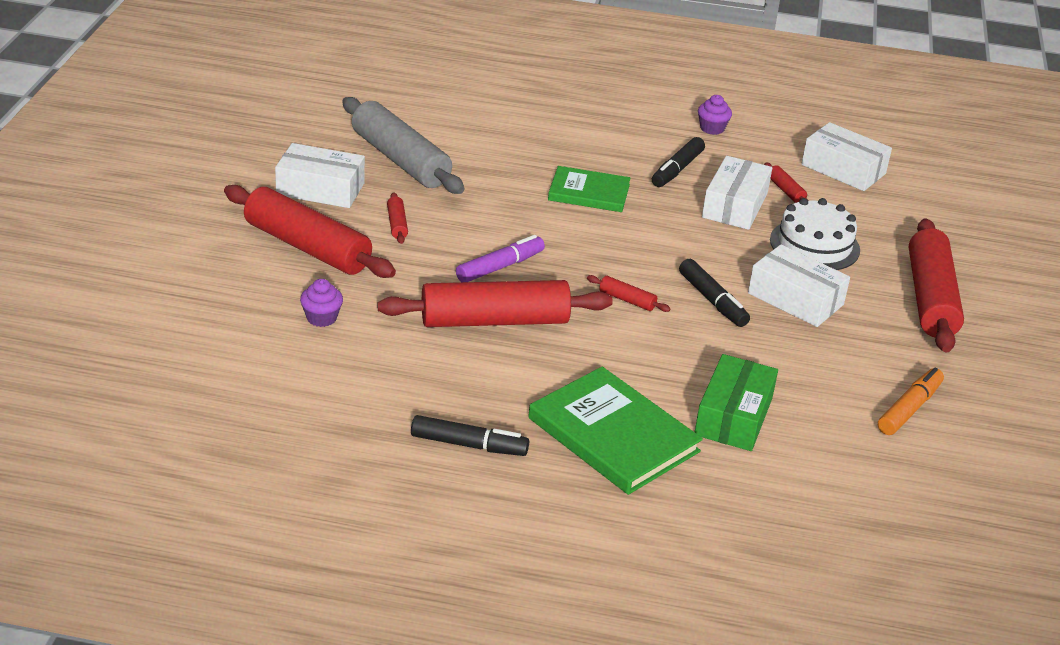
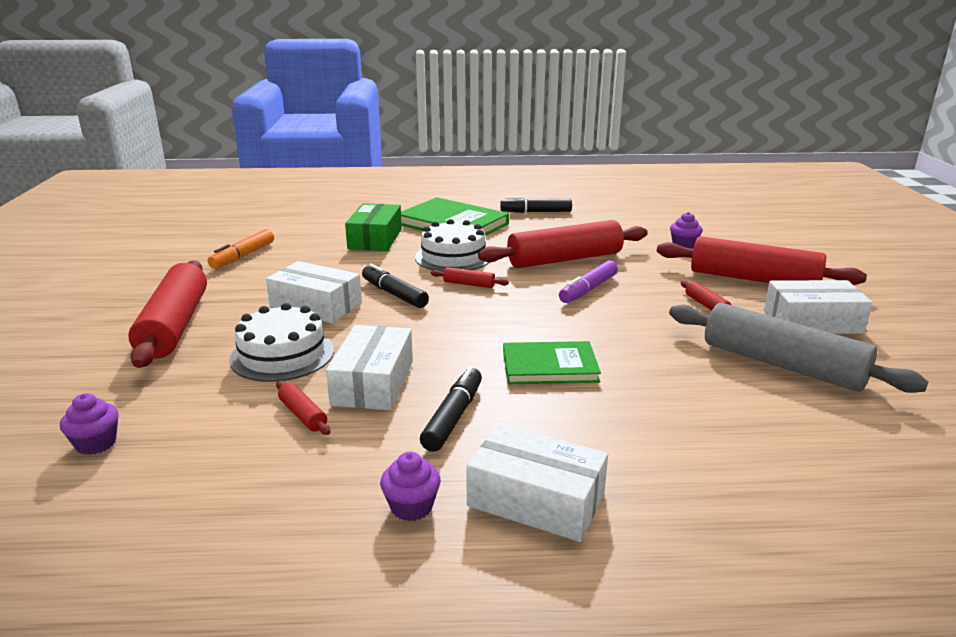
camera: 170 degrees right, 10 degrees down
(632, 353) = (453, 257): none -> white cake
(843, 169) = (201, 469): white box -> white box (536, 500)
(923, 197) = (96, 443): none -> purple cupcake

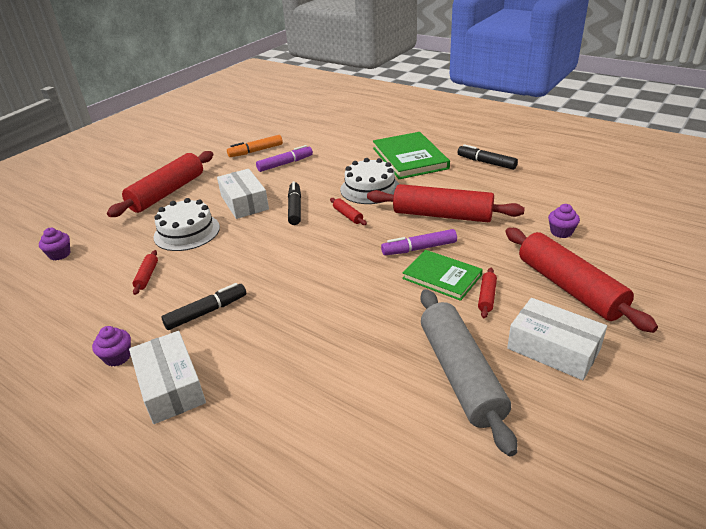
camera: 40 degrees right, 10 degrees up
(308, 259) = (285, 164): none -> purple marker
(373, 382) = (201, 270): white box -> none
(375, 239) = (343, 158): green box -> none
(549, 366) = (304, 301): green book -> green book (442, 277)

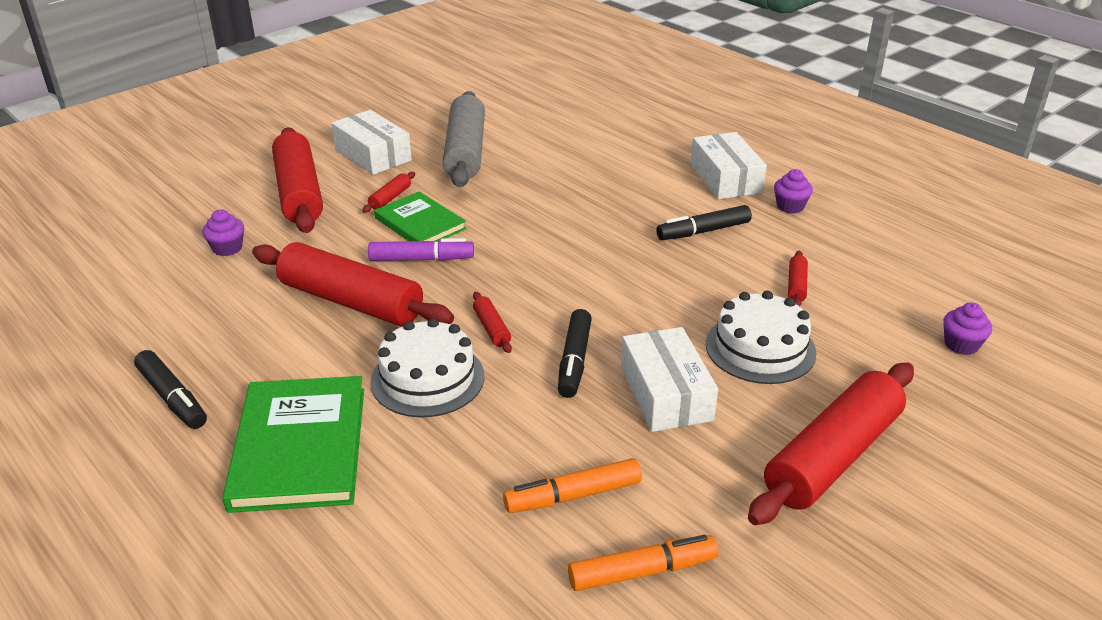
camera: 170 degrees left, 0 degrees up
(285, 164) = (572, 495): purple marker -> orange marker

